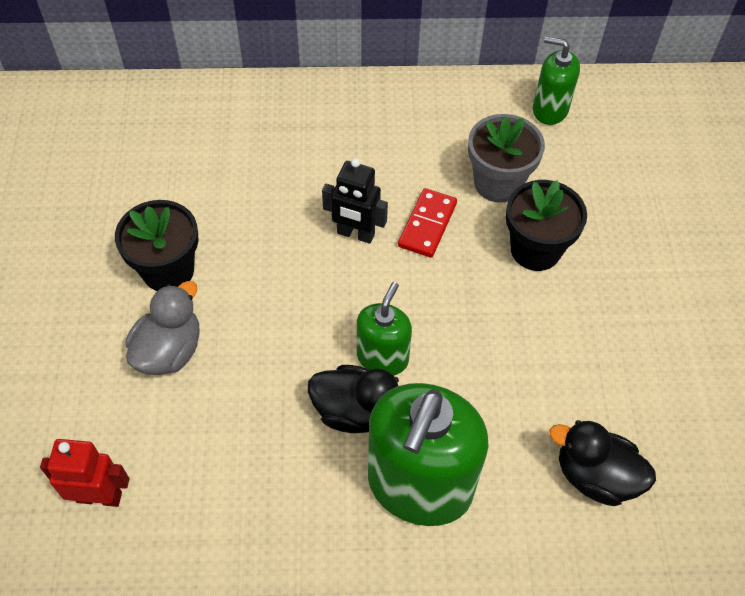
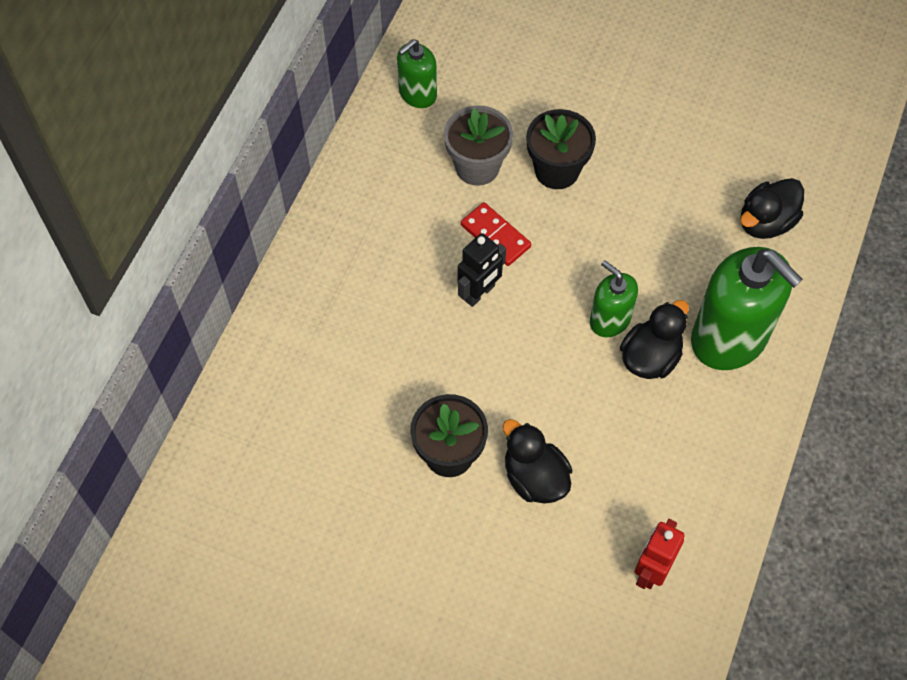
camera: 65 degrees left, 5 degrees up
(169, 351) = (534, 477): grey duck -> black duck

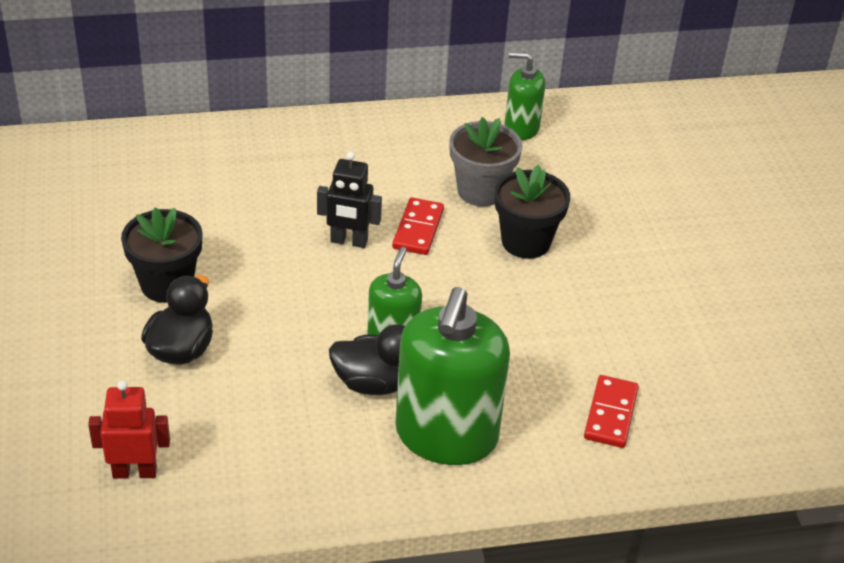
camera: 55 degrees right, 20 degrees down
(765, 222) = (610, 414): black duck -> red domino

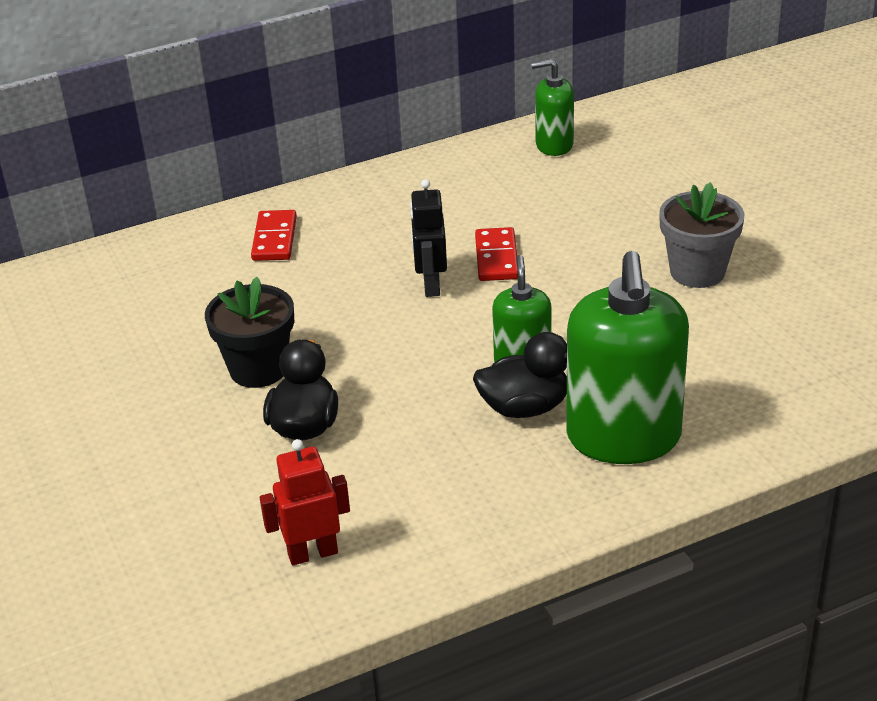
camera: 10 degrees left, 5 degrees down
(349, 241) = (431, 285): black robot -> black robot turned 90 degrees clockwise
(481, 191) = (542, 209): grey flower pot -> grey flower pot (697, 271)
(526, 242) = (612, 244): black flower pot -> none
(610, 414) = (778, 377): red domino -> red domino (274, 239)

